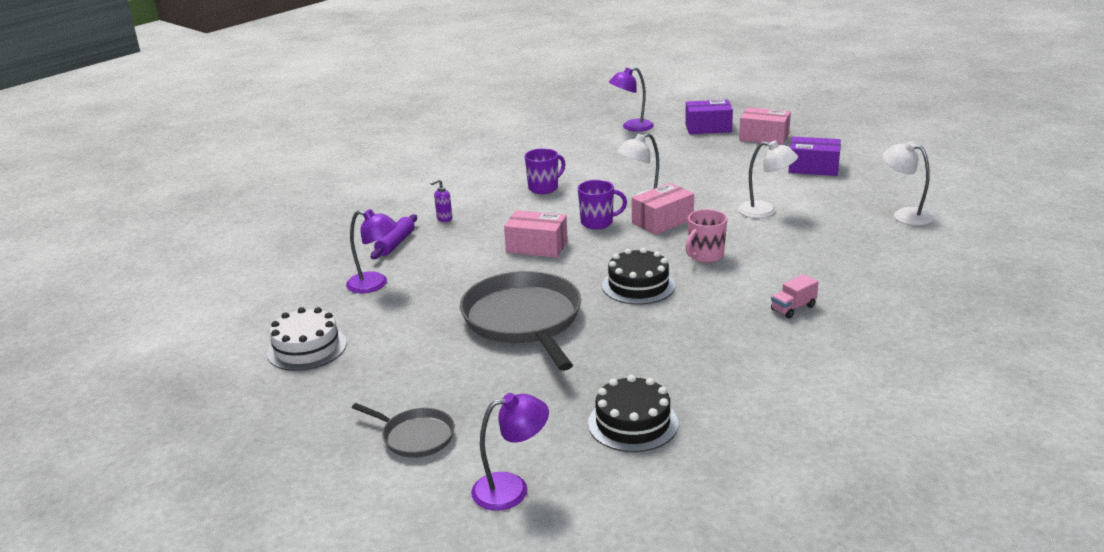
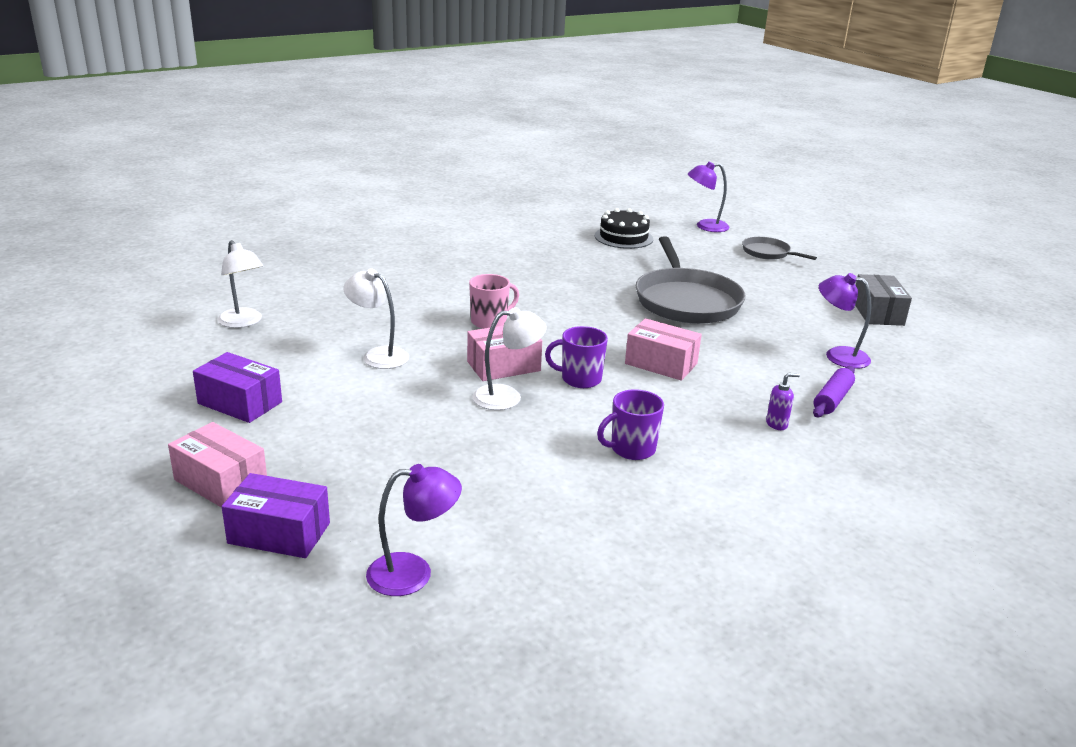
camera: 170 degrees left, 0 degrees up
(306, 348) = (877, 313): white cake -> grey box
(638, 285) = (573, 308): black cake -> none
(793, 308) = (457, 271): pink truck -> none

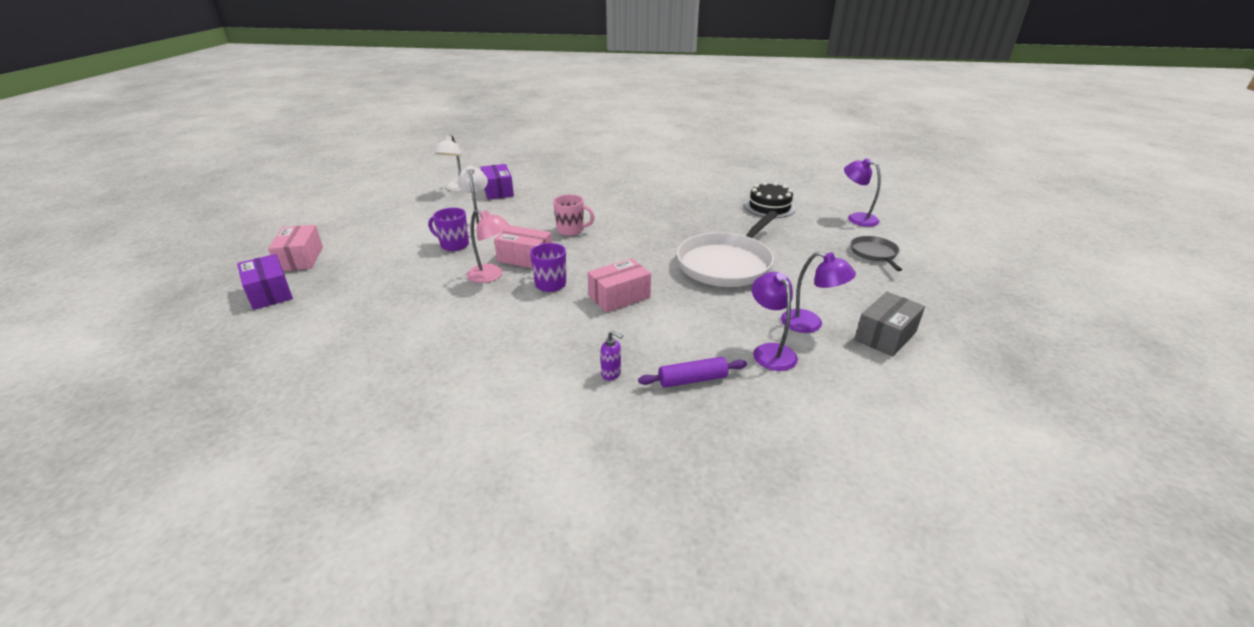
camera: 45 degrees right, 5 degrees up
(240, 403) = (379, 226): purple box -> purple box (498, 191)
(413, 573) = (267, 342): purple lamp -> purple lamp (810, 324)
(507, 397) = (491, 276): white lamp -> pink lamp
(631, 449) = (489, 339): purple mug -> purple mug (454, 245)
(661, 363) = (619, 297): pink box -> pink box turned 75 degrees clockwise
(686, 301) = (726, 264): grey pan -> white pan

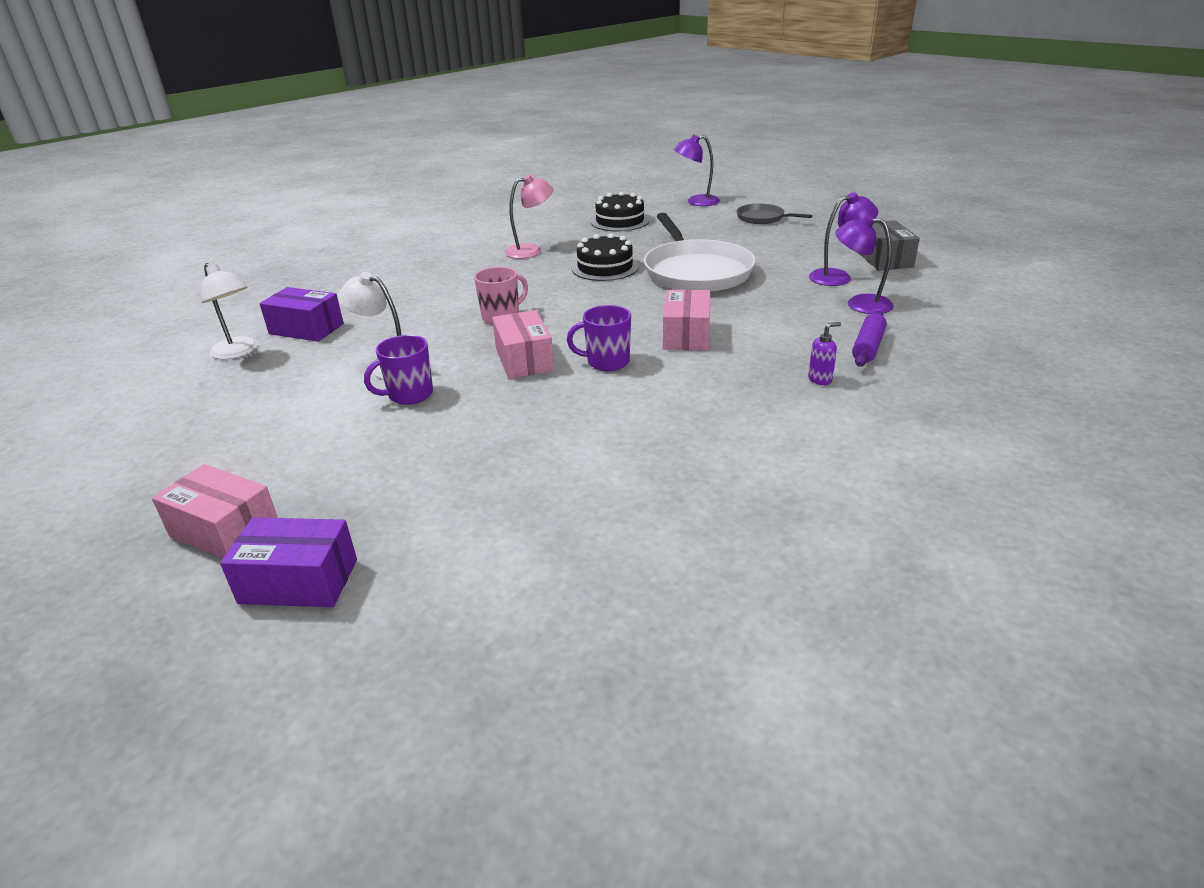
camera: 50 degrees left, 0 degrees up
(491, 276) = (534, 390): pink lamp -> pink lamp (531, 250)
(525, 258) = (524, 360): pink box -> pink box turned 75 degrees counterclockwise
(685, 231) = (605, 267): none -> black cake

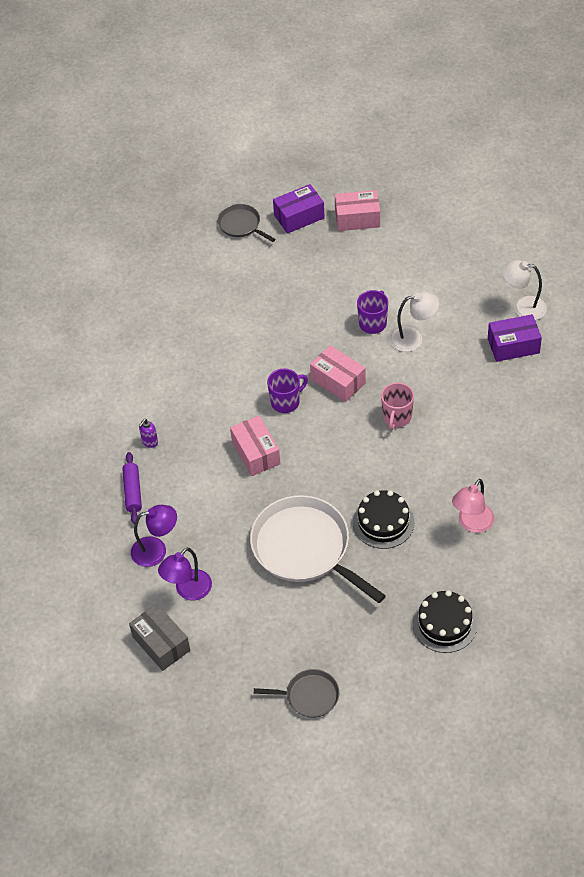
camera: 150 degrees right, 20 degrees up
(411, 618) = (241, 225): none -> grey pan
(696, 202) = (403, 713): purple lamp -> none

